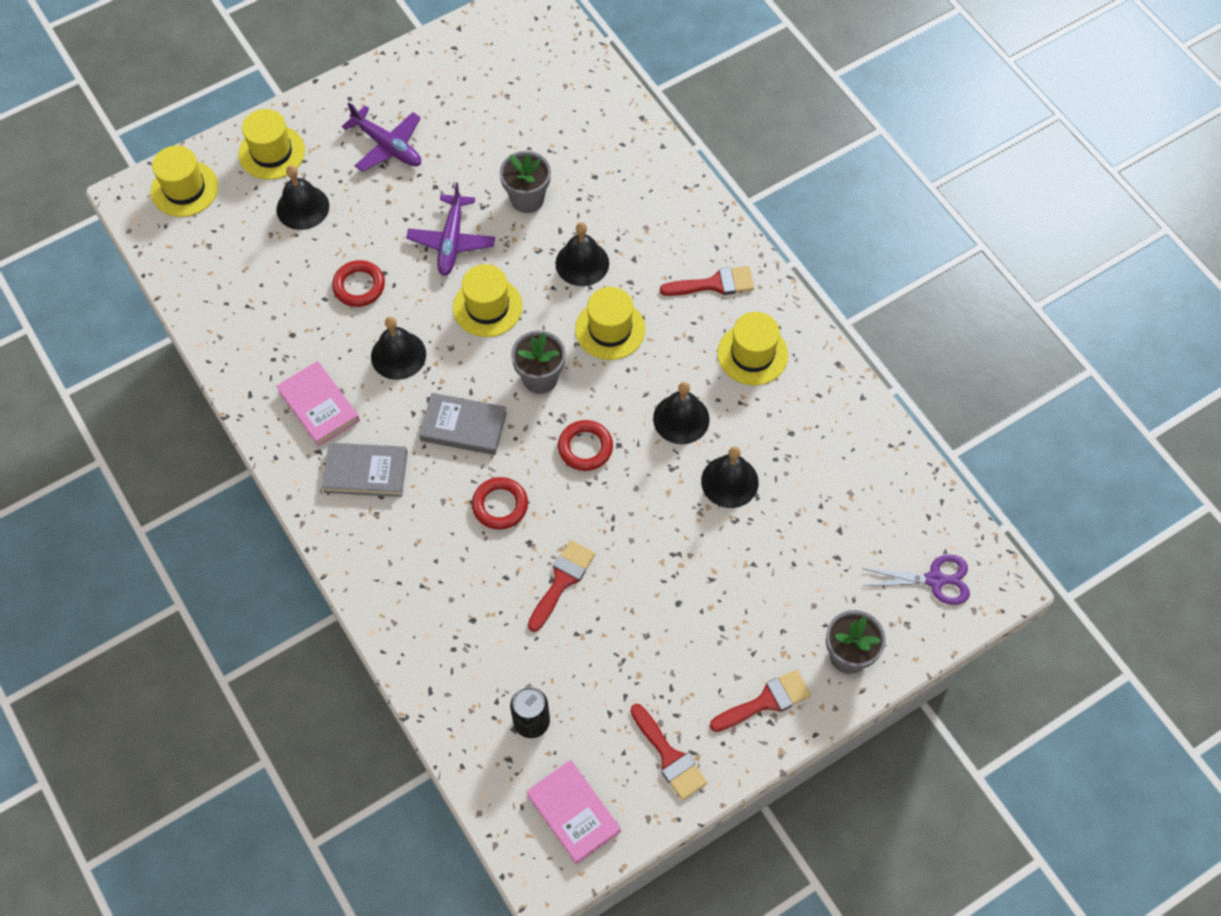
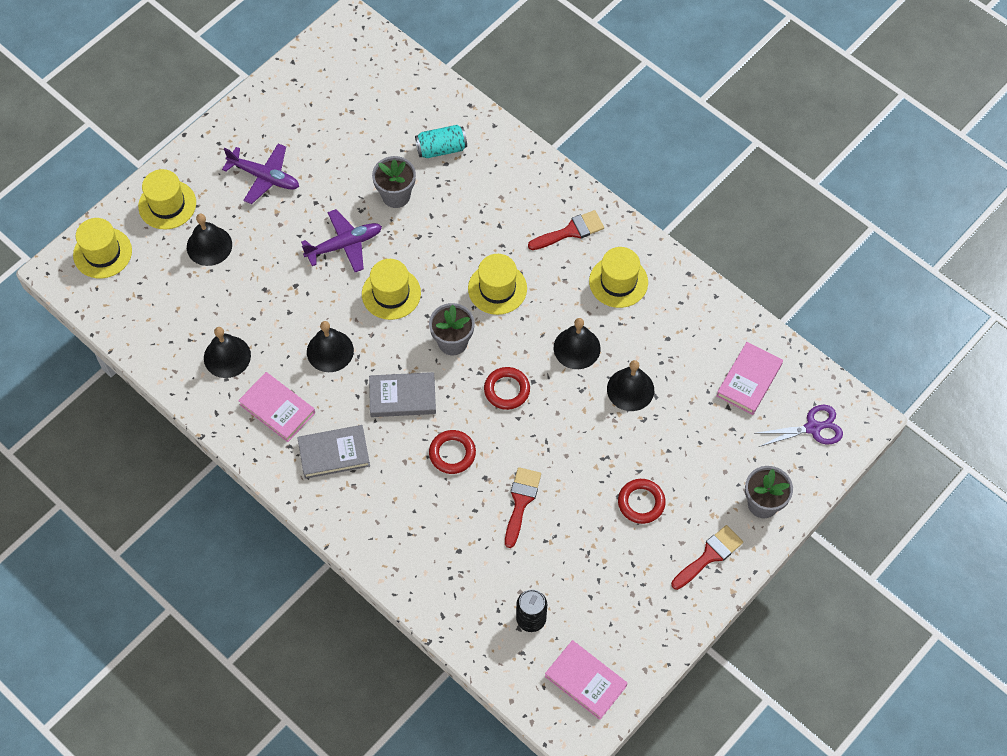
camera: 15 degrees left, 0 degrees up
(359, 286) = (278, 301): red ring -> red ring (641, 502)
(452, 241) = (344, 245): purple plane -> purple plane turned 105 degrees counterclockwise
(582, 263) = (458, 239): black bell -> black bell (227, 356)
(594, 159) = (441, 149): none -> turquoise can
(669, 756) = (647, 618): red brush -> none
(873, 505) = (749, 380): none -> pink book

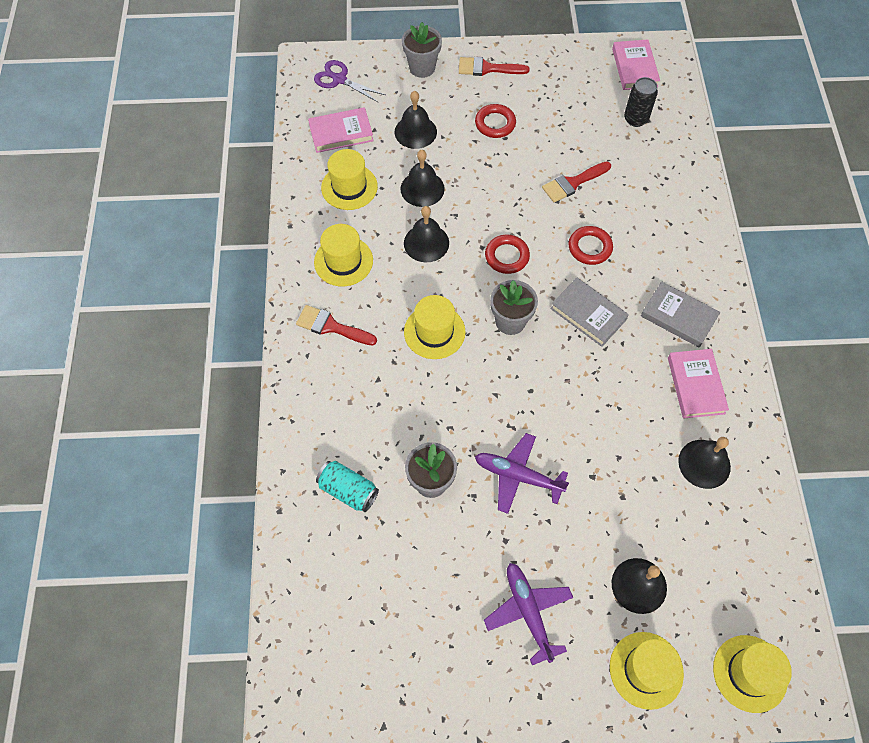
camera: 135 degrees left, 0 degrees up
(330, 351) = (613, 395): black bell -> black bell (415, 132)
(391, 293) = (520, 399): yellow hat -> yellow hat (349, 187)

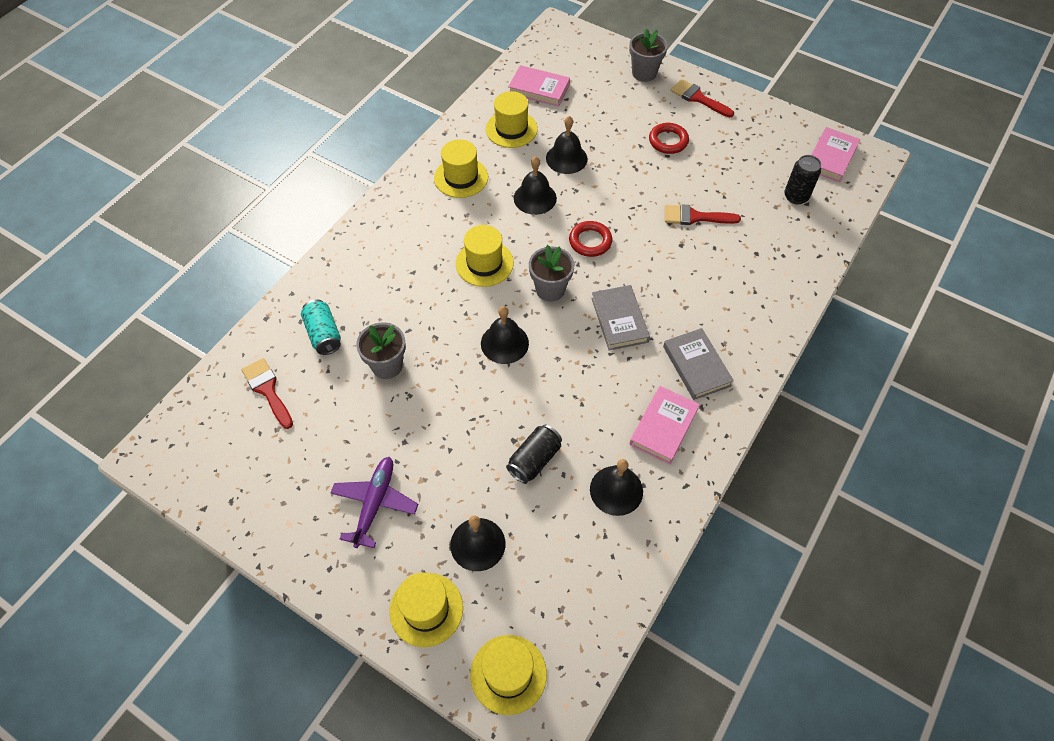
camera: 35 degrees right, 5 degrees down
(331, 326) = (412, 217): red brush -> red brush (267, 390)
(339, 79) = (571, 51): purple scissors -> none
(415, 132) = (597, 116): black bell -> black bell (504, 343)
(518, 476) = (455, 403): purple plane -> none
(590, 247) = (666, 272): red ring -> none
(622, 482) = (534, 460): none -> black can

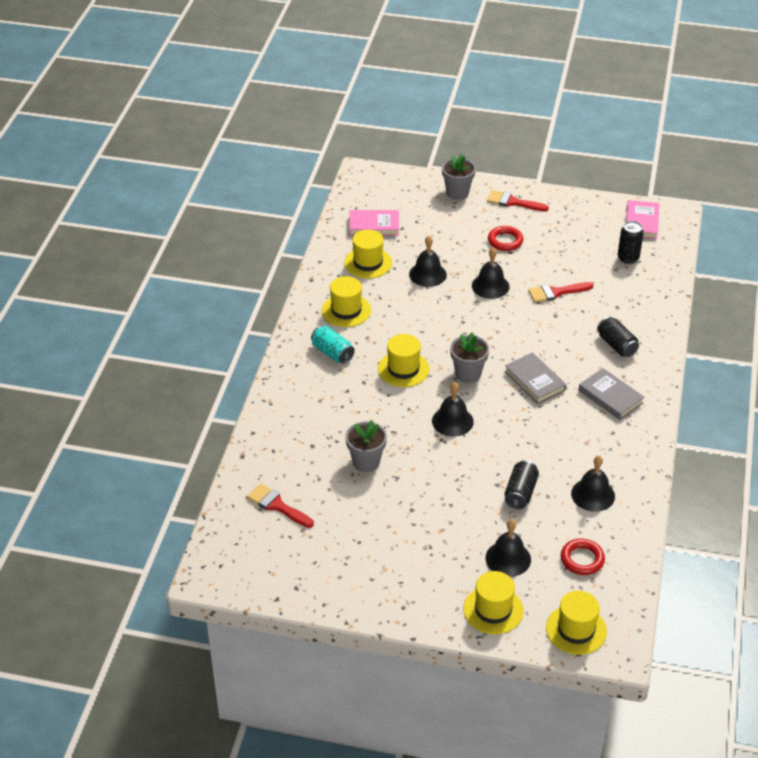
camera: 20 degrees left, 15 degrees down
(324, 334) = (299, 454): turquoise can -> turquoise can (332, 353)
(375, 504) = (413, 556): purple plane -> none
(535, 198) = (418, 310): black bell -> black bell (490, 286)
(590, 241) = (481, 331): red ring -> red ring (582, 559)
(664, 426) = (606, 444): pink book -> none
(733, 301) = (616, 345): none -> black can

